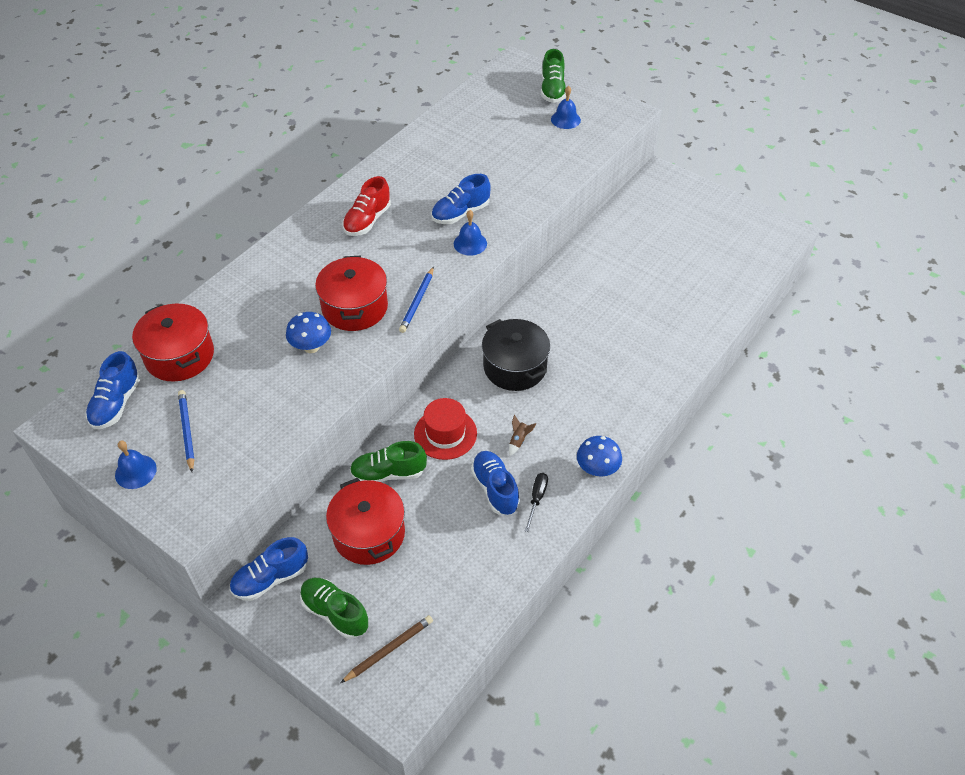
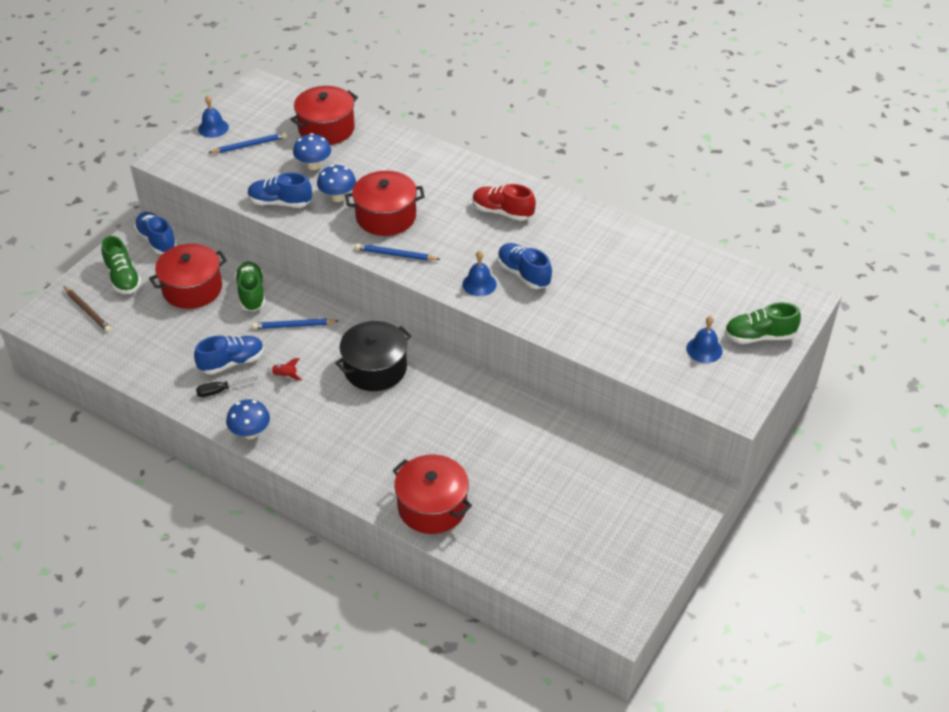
camera: 85 degrees right, 5 degrees down
(116, 403) = (277, 107): blue shoe -> blue shoe (280, 203)
(247, 368) = (313, 165): none -> blue mushroom
(335, 613) = (123, 278): green shoe -> green shoe turned 120 degrees clockwise
(445, 433) = (294, 326): red hat -> blue pencil
(519, 440) = (285, 376): brown rocket -> red rocket
(537, 498) = (220, 391): black screwdriver -> black screwdriver turned 150 degrees clockwise
(685, 332) = (432, 507): none -> red pot

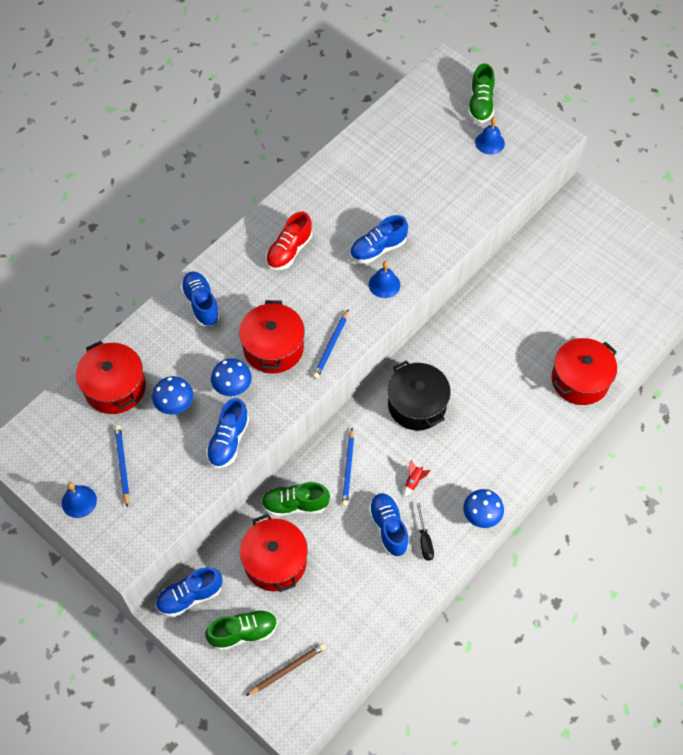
camera: 80 degrees left, 15 degrees up
(425, 165) = (201, 304): none -> blue shoe

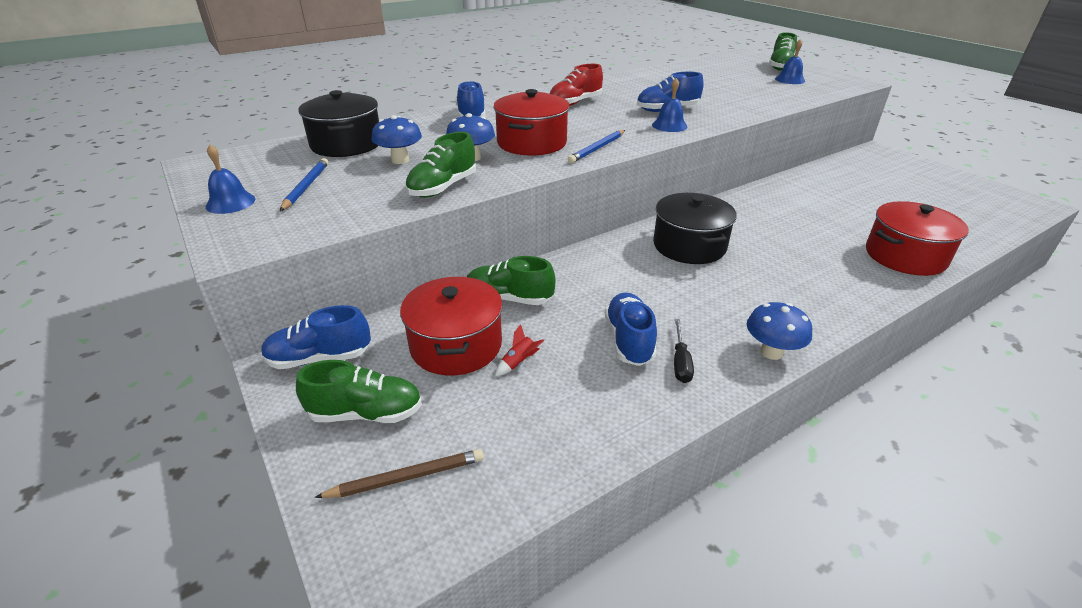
camera: 15 degrees right, 25 degrees down
(115, 387) = (346, 144): red pot -> black pot
(228, 441) = (443, 187): blue shoe -> green shoe
(348, 469) = (589, 280): blue pencil -> none
(414, 481) = (674, 304): red rocket -> red rocket (519, 362)

